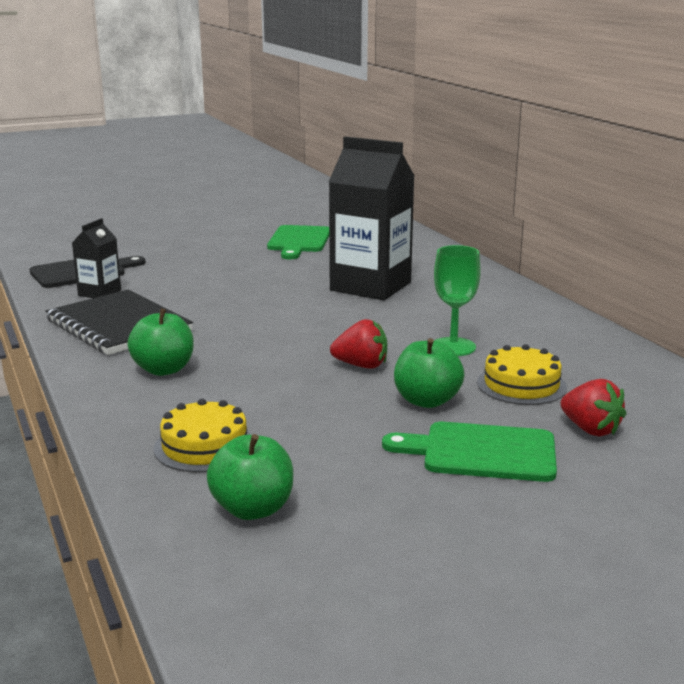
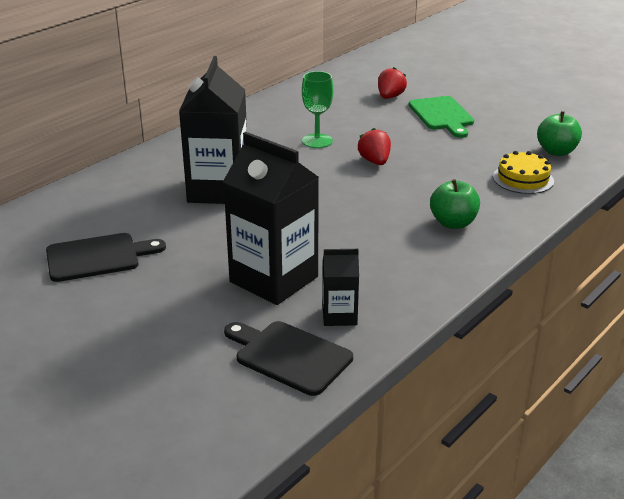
camera: 115 degrees left, 10 degrees up
(118, 325) = (401, 272): black notebook -> none
(184, 282) = (274, 279): none -> black carton
(298, 241) = (98, 257): green cutting board -> black cutting board
(427, 401) = (402, 135): green apple -> none
(521, 385) = (354, 116): yellow cake -> none

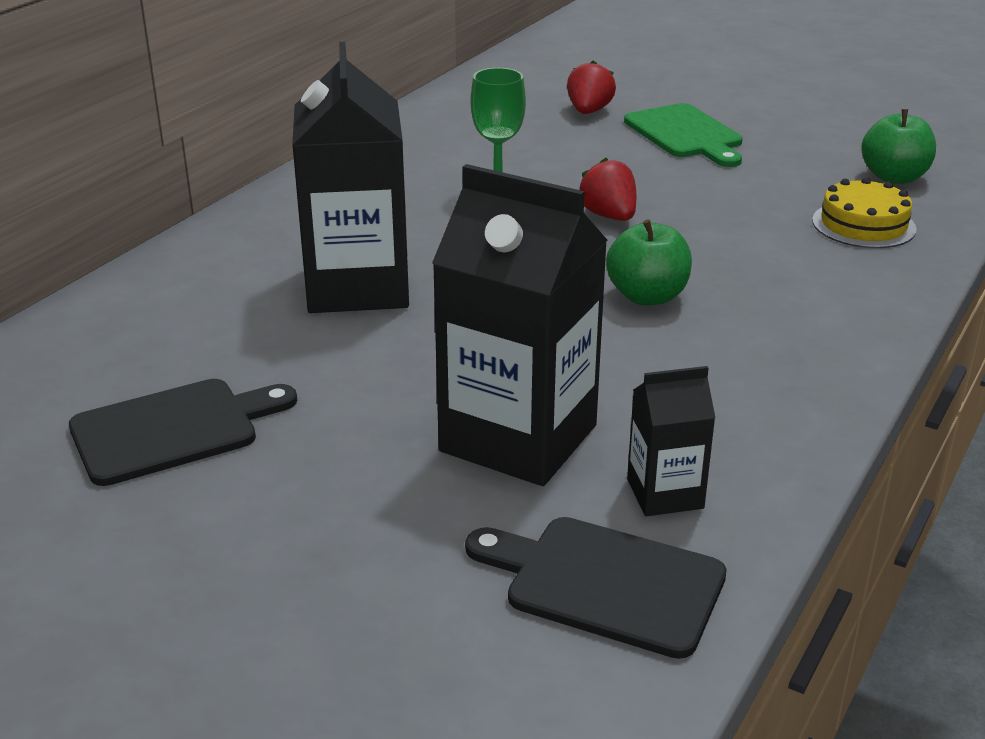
camera: 10 degrees left, 0 degrees up
(453, 223) = (786, 308): green apple -> green apple (647, 296)

